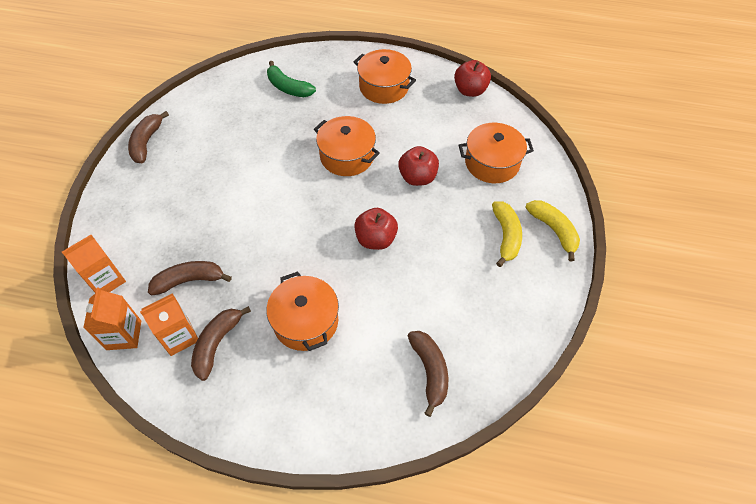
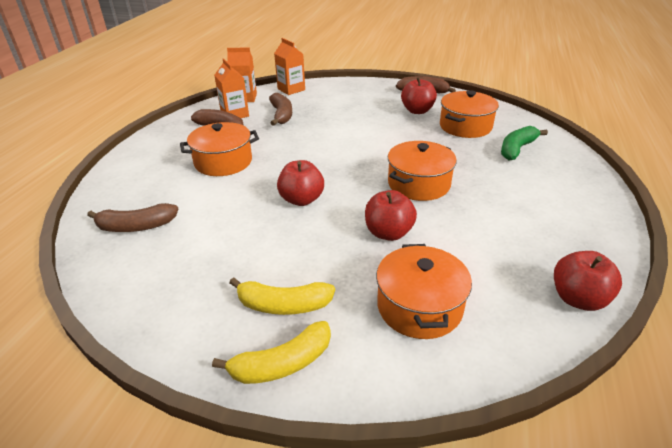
camera: 95 degrees right, 20 degrees down
(198, 150) = (417, 111): none -> red apple
(384, 87) = (547, 213): orange pot -> orange pot (465, 126)

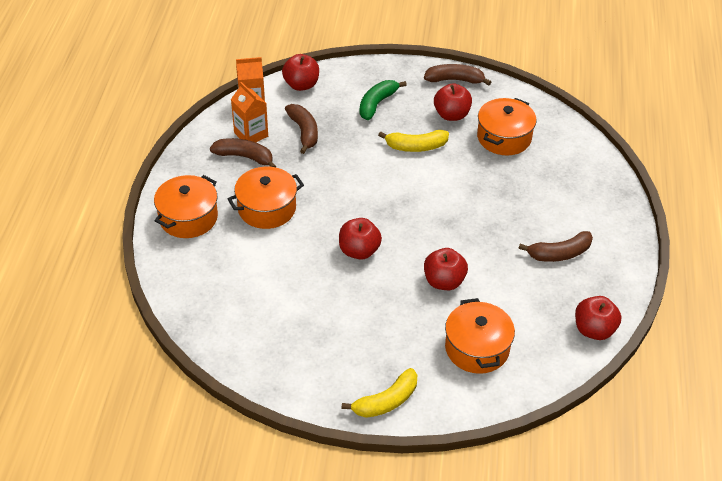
camera: 10 degrees left, 10 degrees up
(136, 226) = (219, 294): brown banana -> brown banana (559, 253)
(283, 305) = (373, 357): yellow banana -> yellow banana (416, 146)
(291, 89) = (301, 85): orange carton -> red apple
(418, 184) = (464, 223): orange pot -> orange pot (188, 217)
(517, 149) = (555, 168): green banana -> green banana (377, 104)

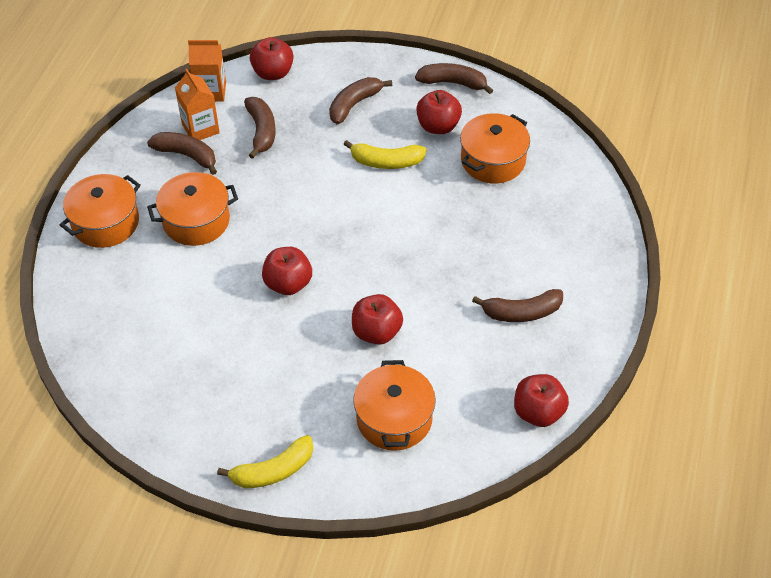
camera: 10 degrees right, 5 degrees up
(377, 104) = (354, 104): green banana -> brown banana

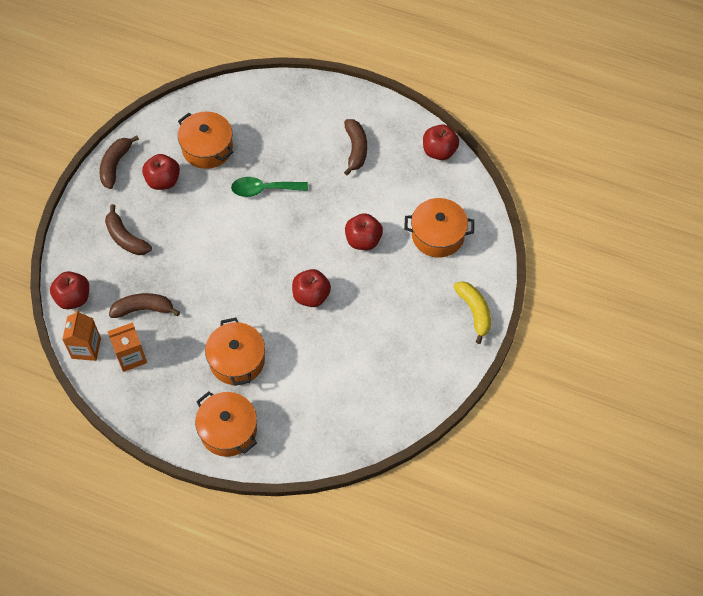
camera: 85 degrees left, 10 degrees up
(187, 155) = (161, 367): brown banana -> none
(386, 162) = (195, 220): yellow banana -> none
(440, 221) = (263, 189): none -> green spoon

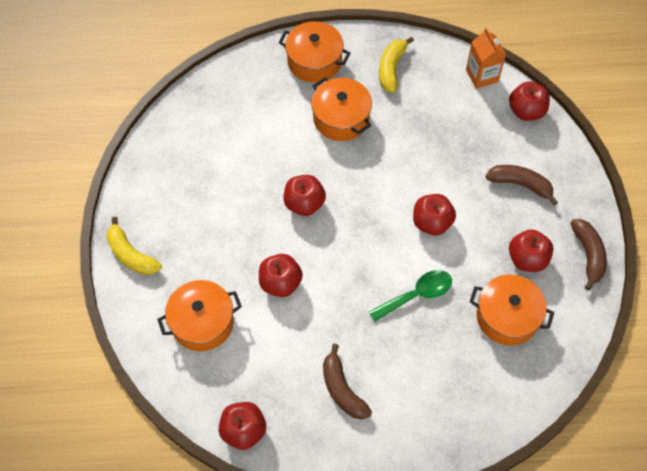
camera: 155 degrees right, 0 degrees up
(131, 357) = (437, 84): orange carton -> none
(143, 309) = (455, 127): brown banana -> none
(162, 391) = (391, 68): none -> yellow banana
(217, 237) = (432, 223): none -> red apple

